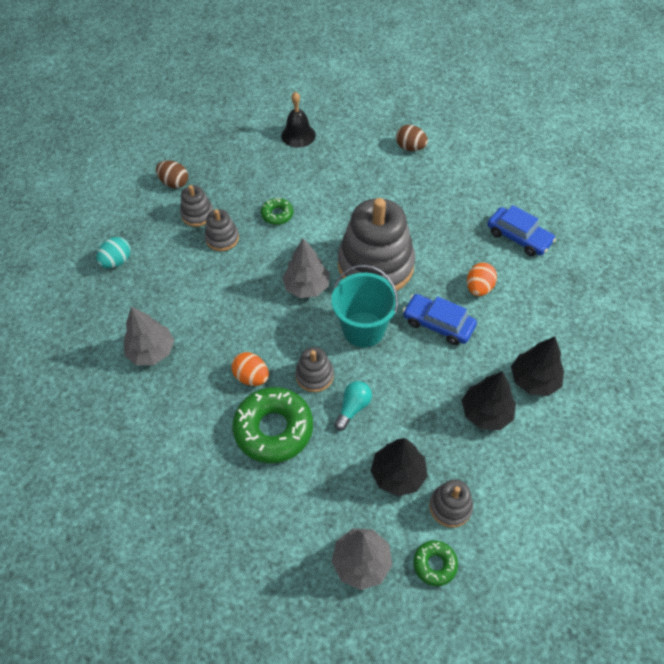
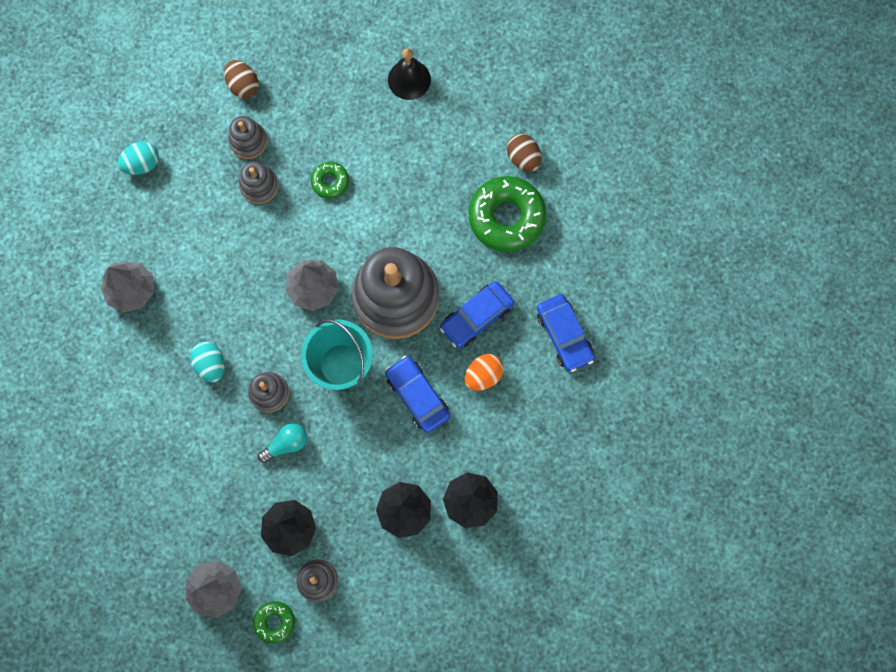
camera: 25 degrees right, 20 degrees up
(252, 377) = (211, 365): orange egg -> turquoise egg
(273, 429) = (204, 429): green donut -> green donut (506, 217)
(446, 253) = (476, 317): none -> blue car

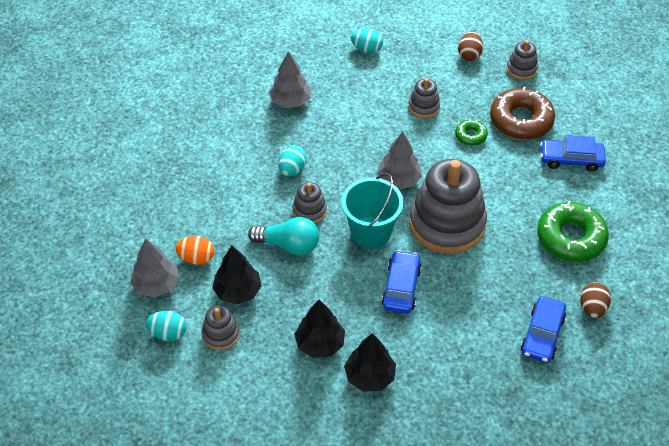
camera: 45 degrees right, 25 degrees down
(248, 141) = (442, 82): grey stacking toy -> grey stacking toy (521, 69)
(275, 622) = (168, 333): green donut -> turquoise egg
(286, 444) = (288, 245): turquoise light bulb -> turquoise light bulb, size x1.53
(357, 124) = (521, 120): none -> brown donut
(409, 79) = (580, 122): black bell -> none
(476, 317) = (490, 276): blue car -> blue car (571, 159)
(483, 375) = (459, 312): orange egg -> orange egg (196, 258)
(523, 158) = (617, 215): brown egg -> brown egg (592, 308)

